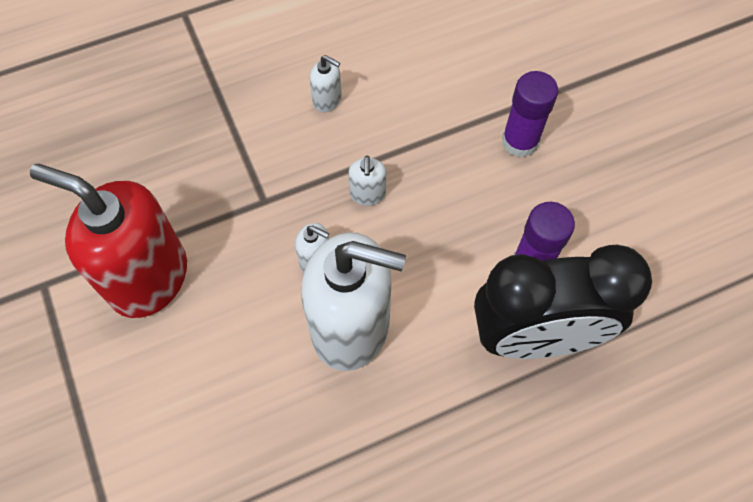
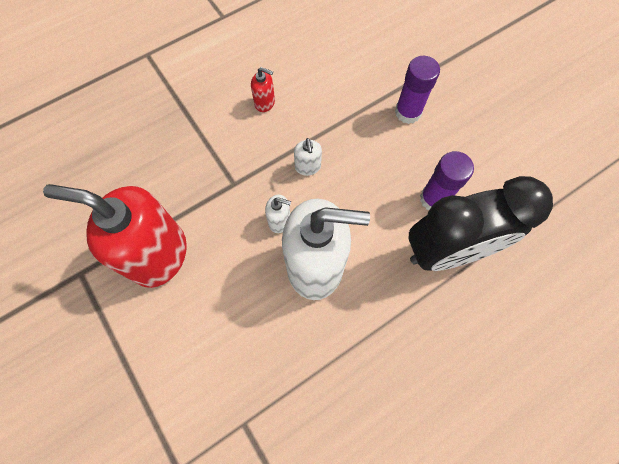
camera: 10 degrees left, 5 degrees up
(327, 100) = (265, 103): white soap dispenser -> red soap dispenser

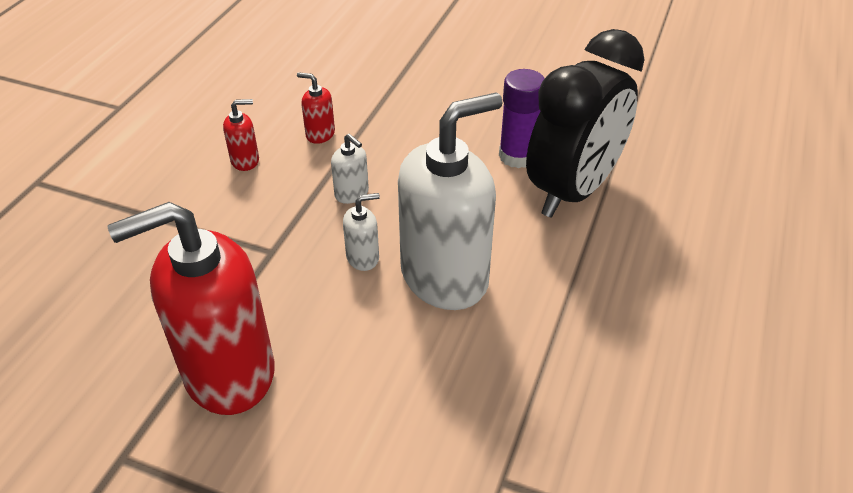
camera: 35 degrees left, 25 degrees down
(322, 106) = (320, 134): none -> red soap dispenser
(408, 112) = (422, 100): purple glue stick -> none

